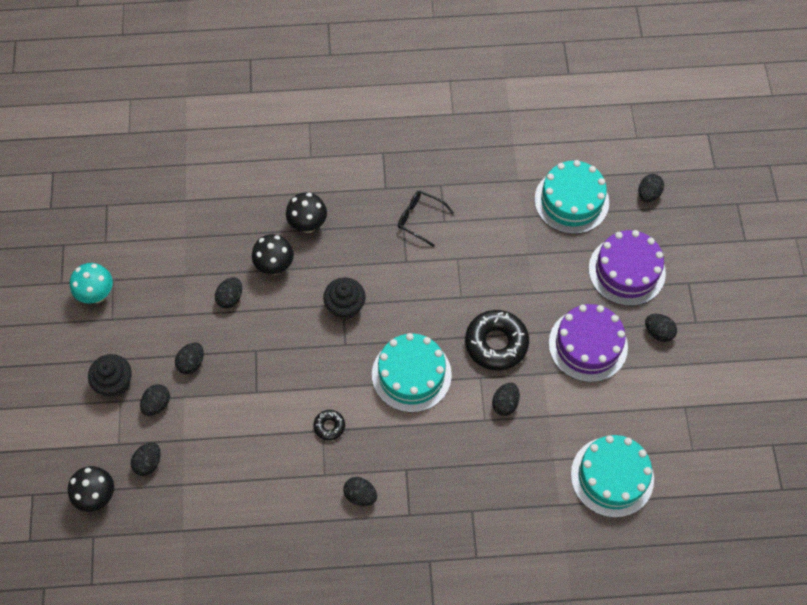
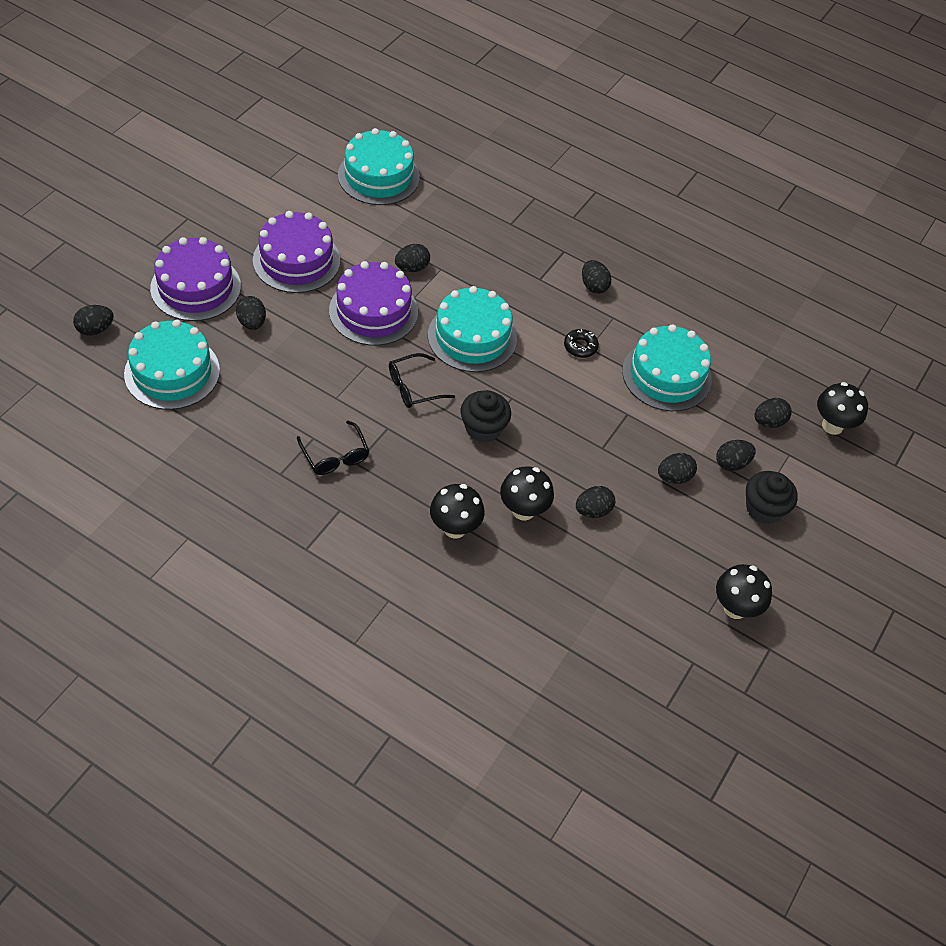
camera: 150 degrees left, 10 degrees down
(97, 294) = (735, 608): turquoise mushroom -> black mushroom
(249, 449) = (666, 375): none -> turquoise cake
(415, 303) = (414, 387): none -> black glasses
(496, 343) = (373, 311): black donut -> purple cake
(658, 332) = (227, 231): black egg -> black egg (252, 323)

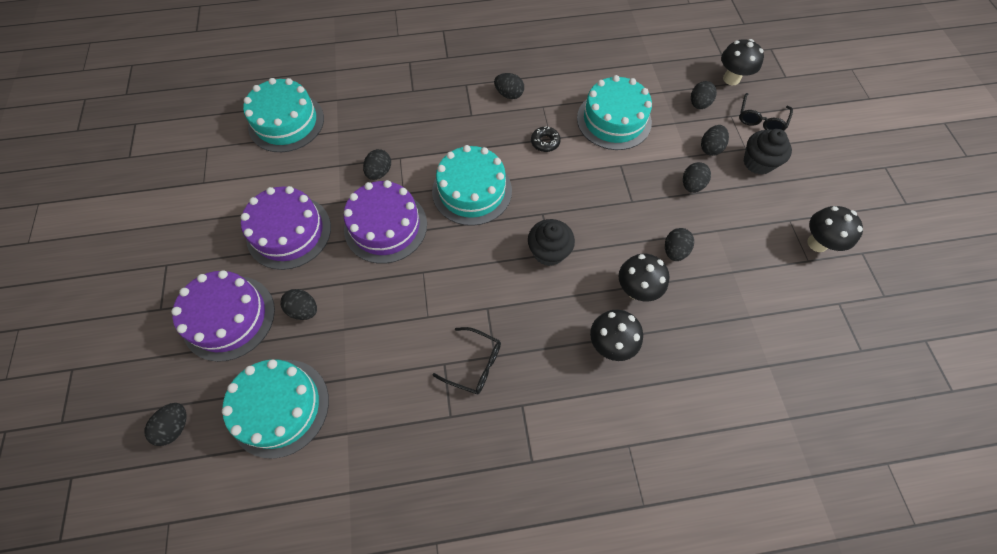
camera: 35 degrees left, 10 degrees up
(414, 387) = (472, 261): black glasses -> black glasses (760, 119)

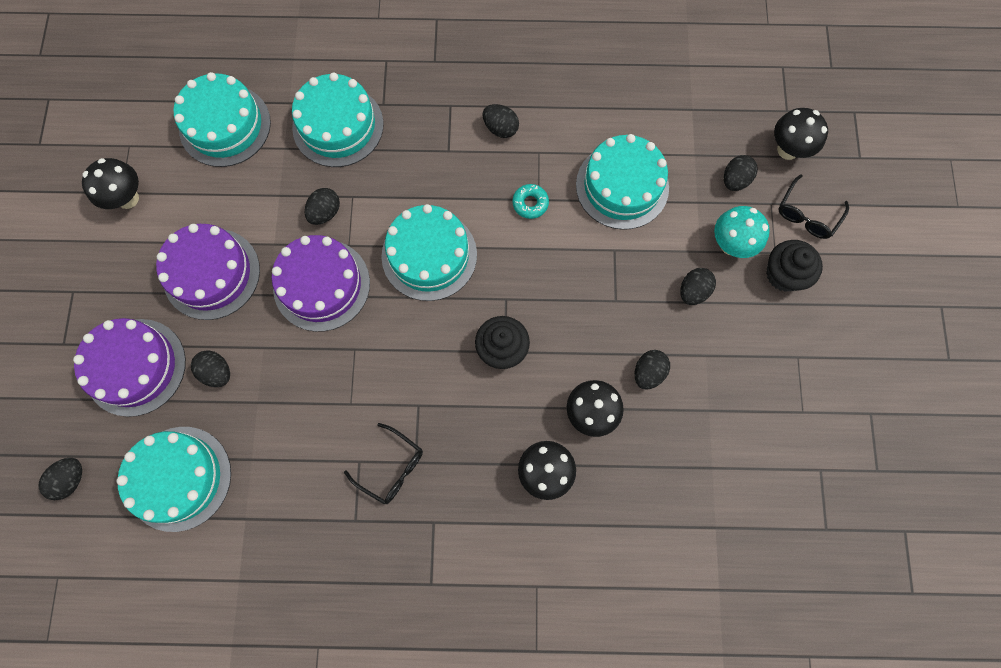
camera: 10 degrees right, 10 degrees up
(379, 110) = (338, 126): none -> turquoise cake
(545, 142) = (530, 203): black donut -> turquoise donut
(710, 148) = (731, 244): black egg -> turquoise mushroom
(817, 243) = (821, 392): black mushroom -> black mushroom (128, 198)

